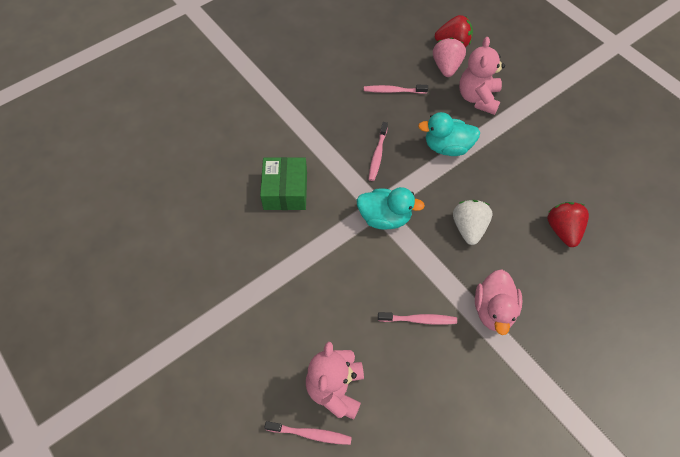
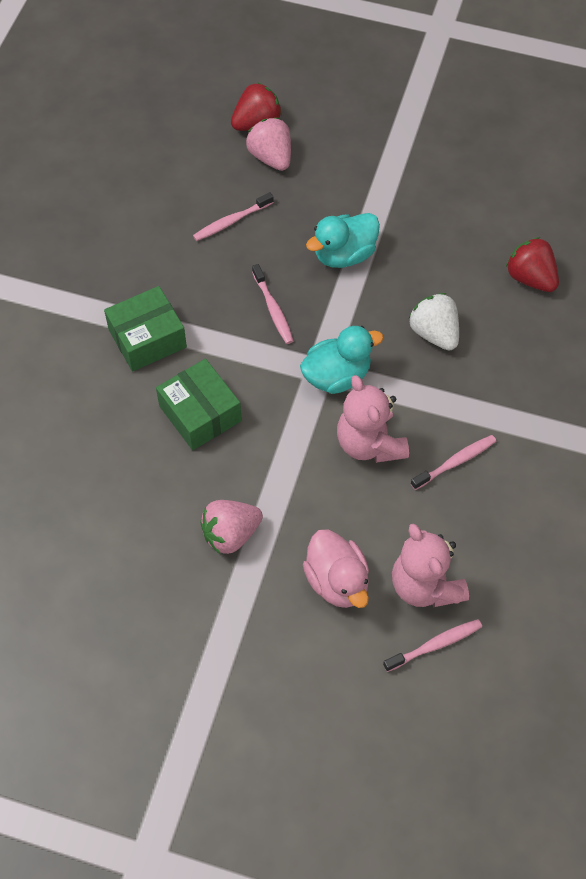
camera: 35 degrees left, 0 degrees up
(244, 274) = (231, 534): none -> pink strawberry
(291, 130) = (147, 338): none -> green box
(478, 98) = (335, 176): pink teddy bear -> pink teddy bear (369, 443)
(493, 310) = (521, 405): pink duck -> pink duck (337, 581)

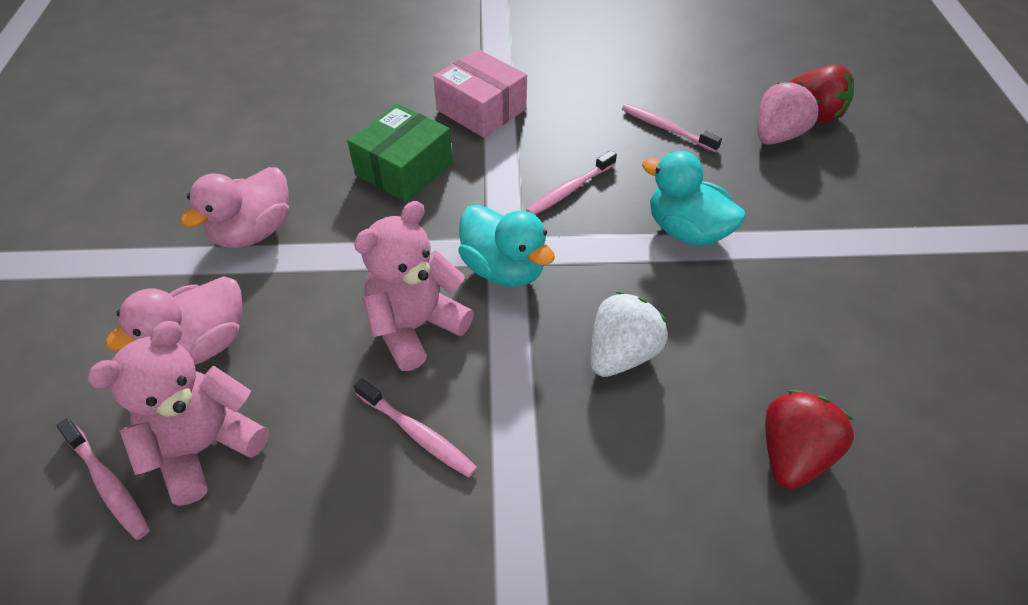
camera: 70 degrees right, 10 degrees down
(147, 338) = (481, 109): green box -> pink box
(231, 534) = (253, 232): pink strawberry -> pink duck

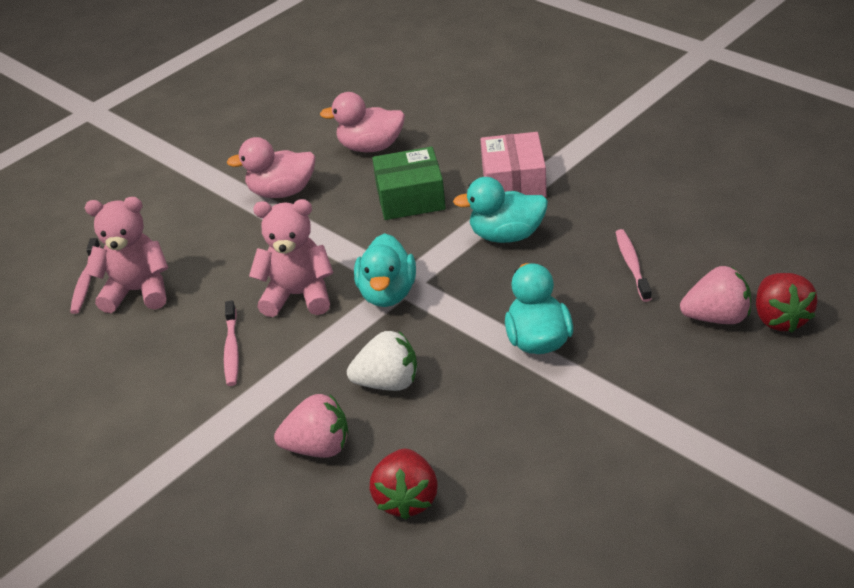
camera: 50 degrees right, 10 degrees down
(201, 345) = (189, 240): pink duck -> pink duck (371, 147)
(537, 157) = (506, 235): none -> turquoise duck
(570, 189) = (497, 269): pink toothbrush -> none
(649, 469) = (318, 447): none -> pink strawberry
(792, 454) = (407, 499): red strawberry -> red strawberry turned 105 degrees clockwise

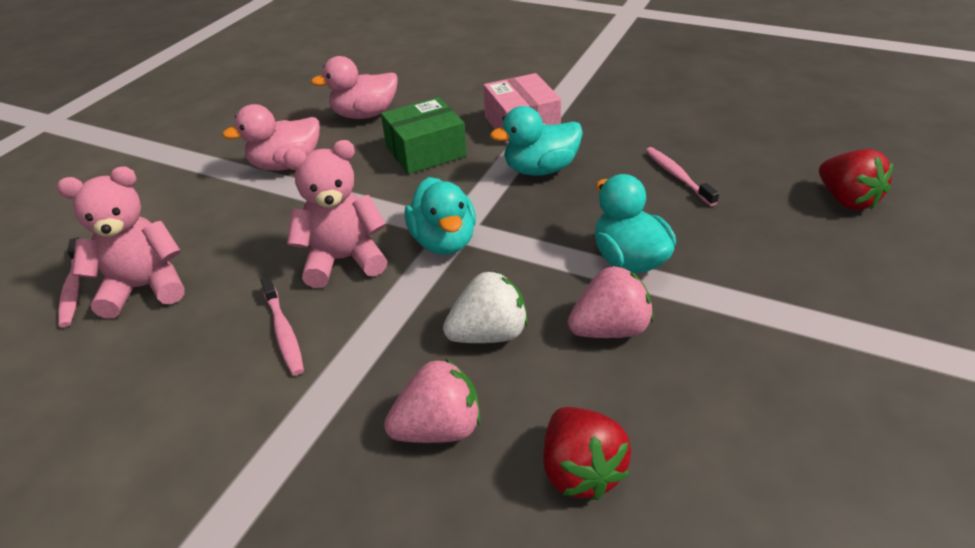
camera: 20 degrees left, 0 degrees up
(716, 317) = (788, 209): pink strawberry -> pink strawberry (609, 329)

